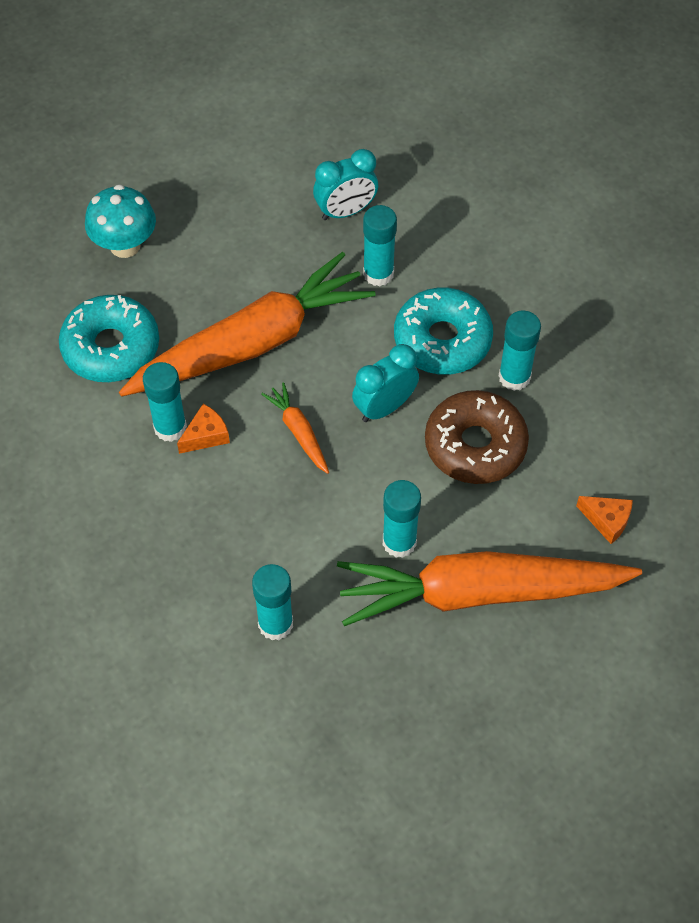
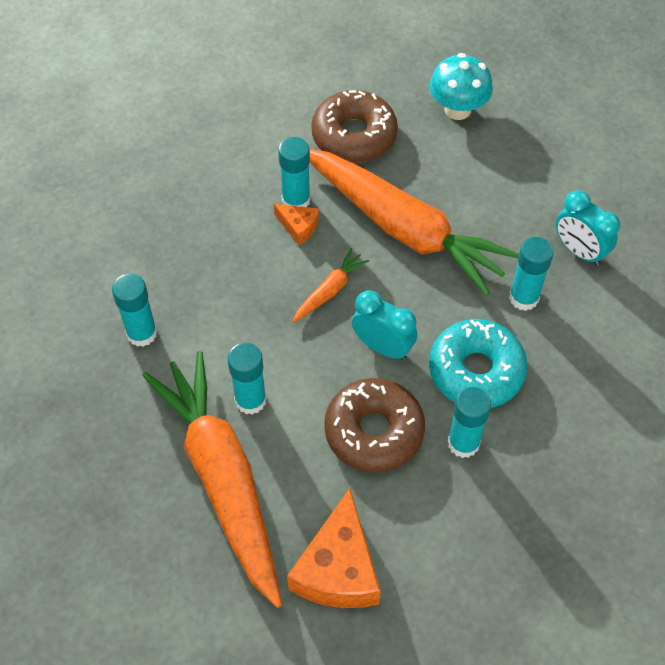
camera: 70 degrees right, 0 degrees up
(111, 347) = (354, 136): turquoise donut -> brown donut
(607, 520) = (338, 569): orange cheese -> orange cheese, size x2.04

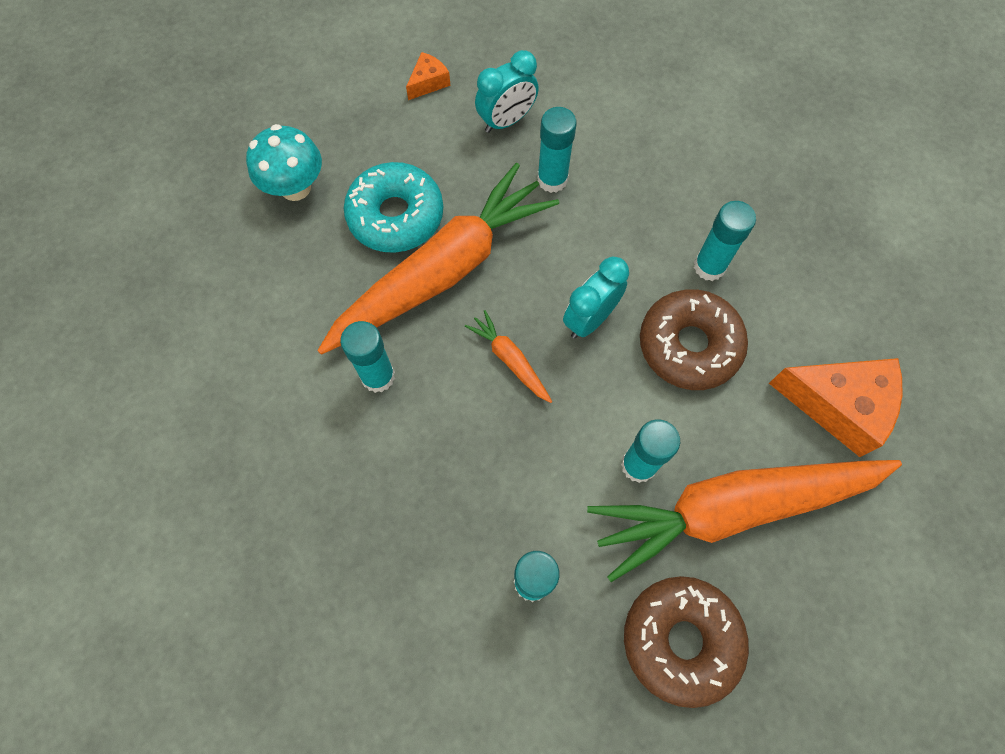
camera: 80 degrees left, 10 degrees up
(298, 227) = (416, 379): orange cheese -> orange cheese (428, 82)
(354, 136) = (301, 298): brown donut -> brown donut (681, 640)
(476, 371) = (630, 239): turquoise donut -> turquoise donut (396, 216)

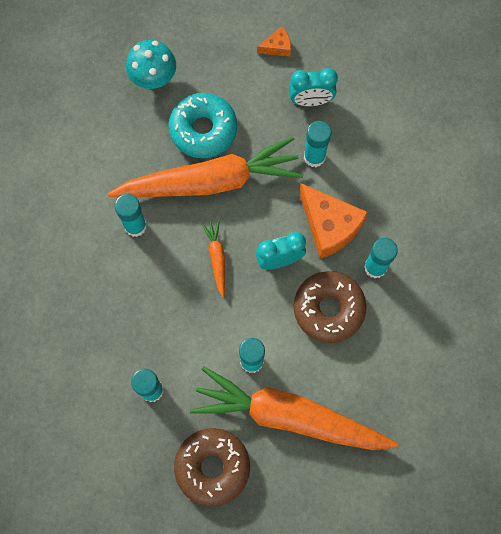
camera: 30 degrees right, 5 degrees up
(838, 405) = (394, 395): orange cheese -> orange cheese (329, 226)

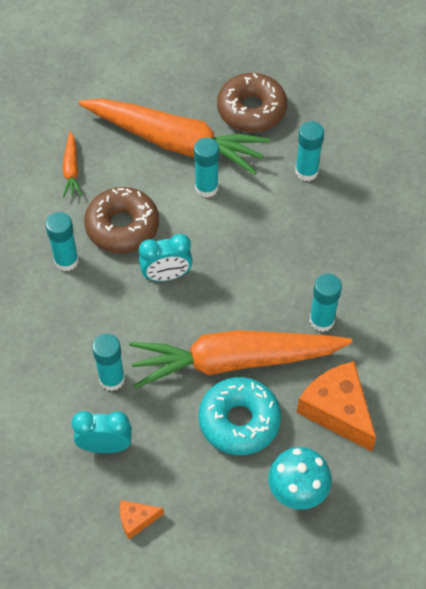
camera: 175 degrees left, 15 degrees down
(217, 258) = (234, 282): orange carrot -> orange carrot (71, 169)
(329, 226) = (107, 304): orange cheese -> orange cheese (337, 410)

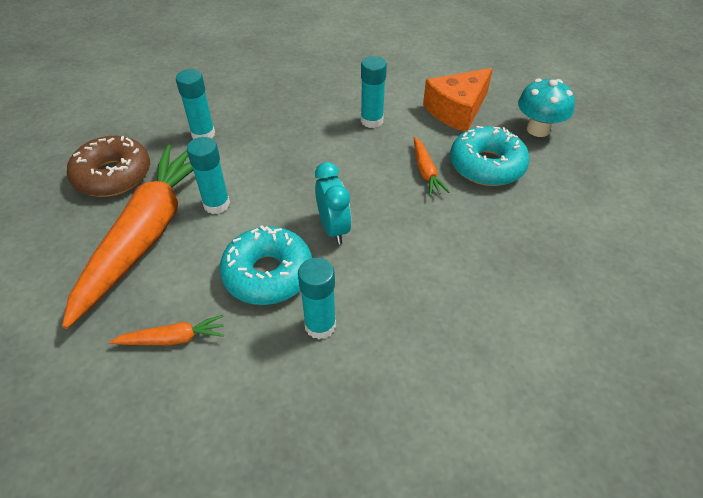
camera: 95 degrees left, 10 degrees down
(105, 445) = (550, 260): turquoise clock -> none
(112, 379) = (471, 263): turquoise glue stick -> none
(122, 226) = (268, 274): brown donut -> turquoise donut
(136, 520) = (615, 228): orange cheese -> none
(235, 361) = (426, 172): orange carrot -> orange carrot, size x0.40

